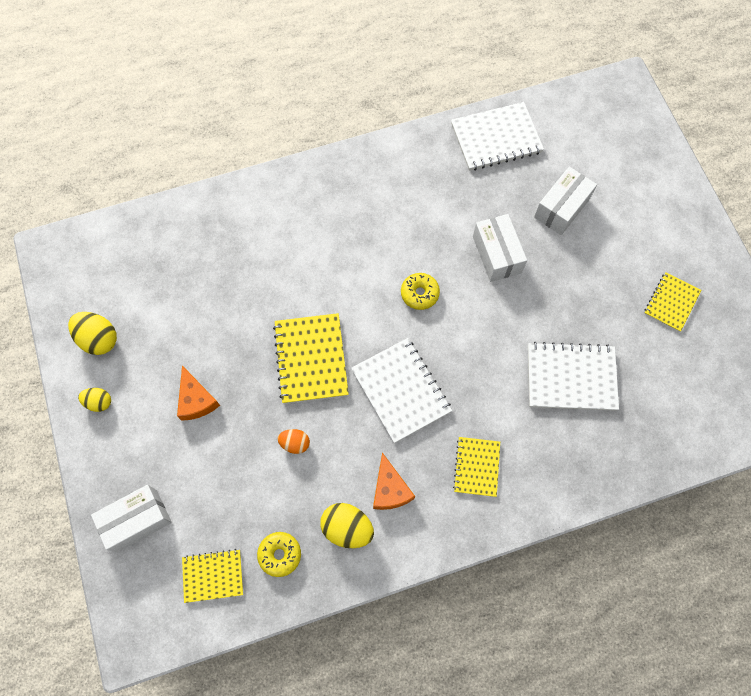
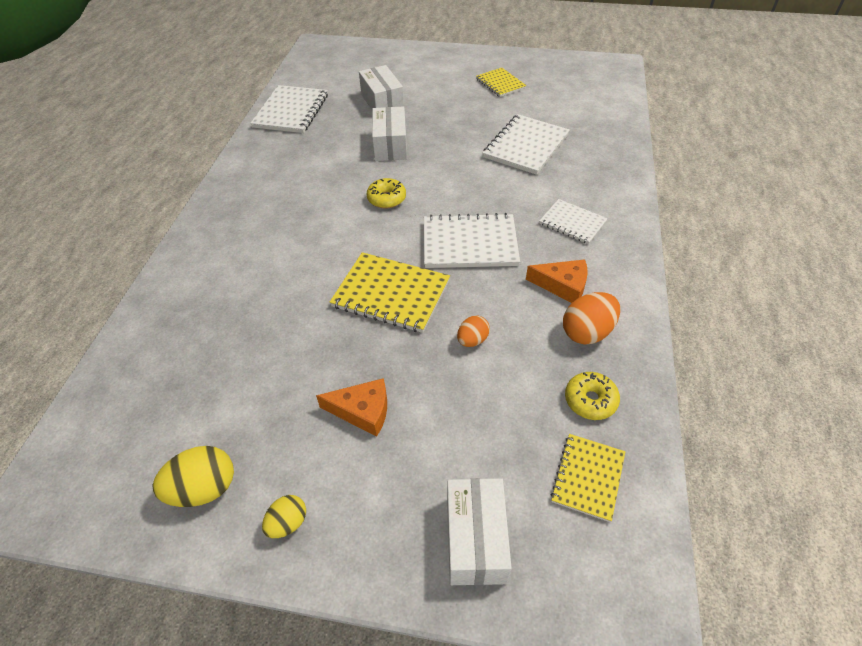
camera: 60 degrees left, 20 degrees down
(347, 528) = (587, 332): yellow egg -> orange egg
(476, 467) = (572, 223): yellow notebook -> white notebook
(497, 254) = (390, 145): white box -> white box turned 75 degrees clockwise

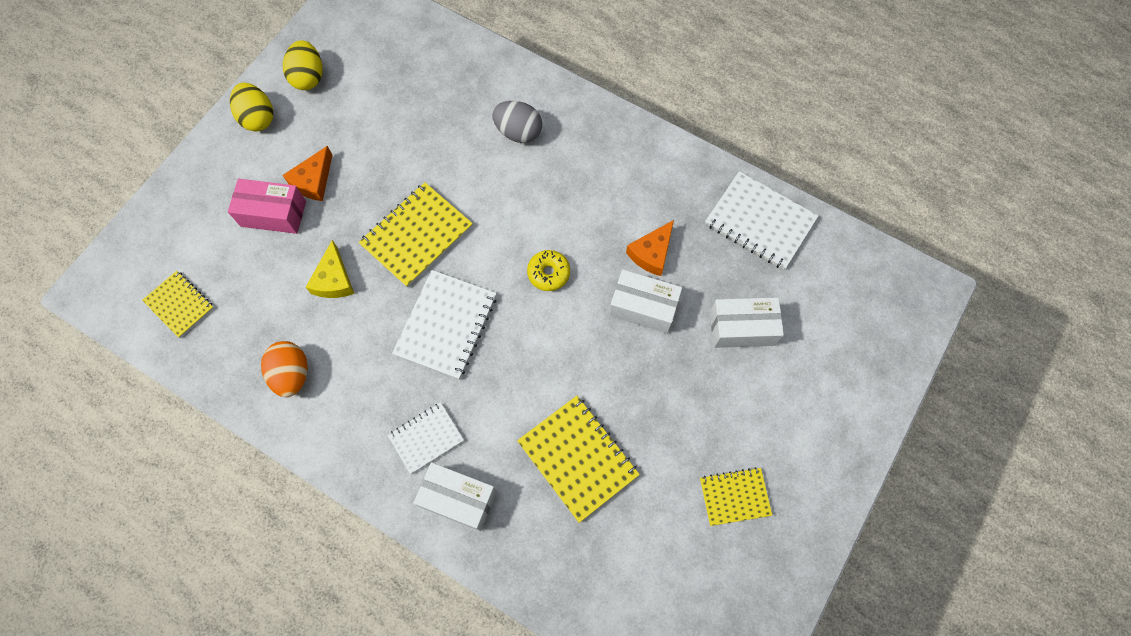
camera: 110 degrees right, 20 degrees up
(243, 259) = (518, 132): none -> grey egg
(288, 523) = (258, 118): yellow egg -> yellow egg, size x1.65
(423, 433) = (273, 213): none -> pink box
(472, 340) = (334, 279): orange egg -> yellow cheese
(475, 539) = (184, 217): white box -> white box (458, 499)
(526, 146) = (578, 458): white notebook -> yellow notebook
(563, 286) = (351, 382): orange cheese -> orange cheese (651, 253)
(590, 400) = (232, 340): yellow donut -> none

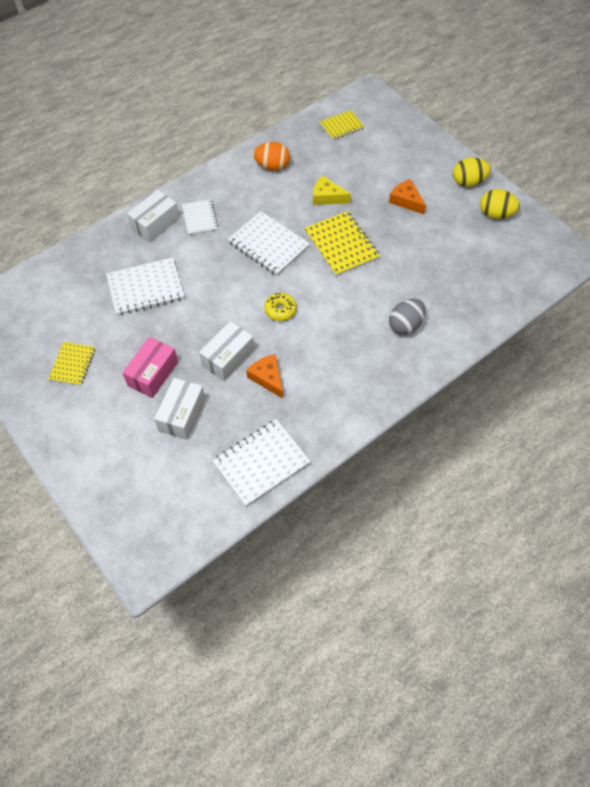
camera: 110 degrees right, 10 degrees down
(273, 213) = (388, 177): pink box -> pink box (153, 374)
(578, 458) = (145, 288): yellow notebook -> white notebook

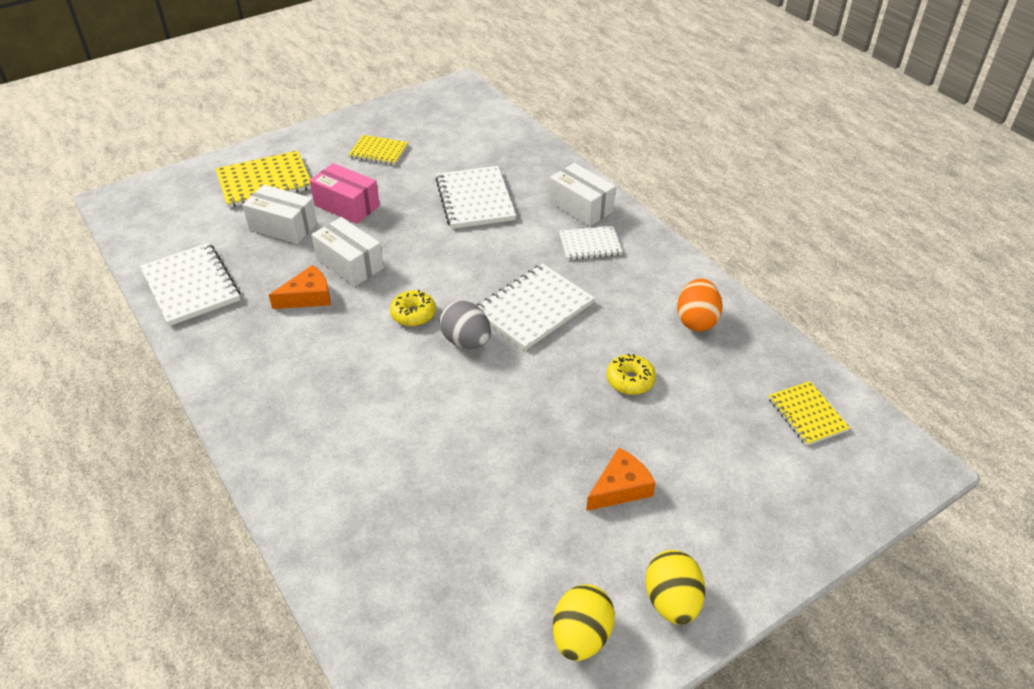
camera: 95 degrees right, 15 degrees down
(327, 197) = (630, 380): yellow cheese -> yellow donut
(341, 245) = (524, 389): yellow notebook -> yellow notebook (264, 181)
(405, 325) = (350, 451): grey egg -> grey egg (466, 341)

